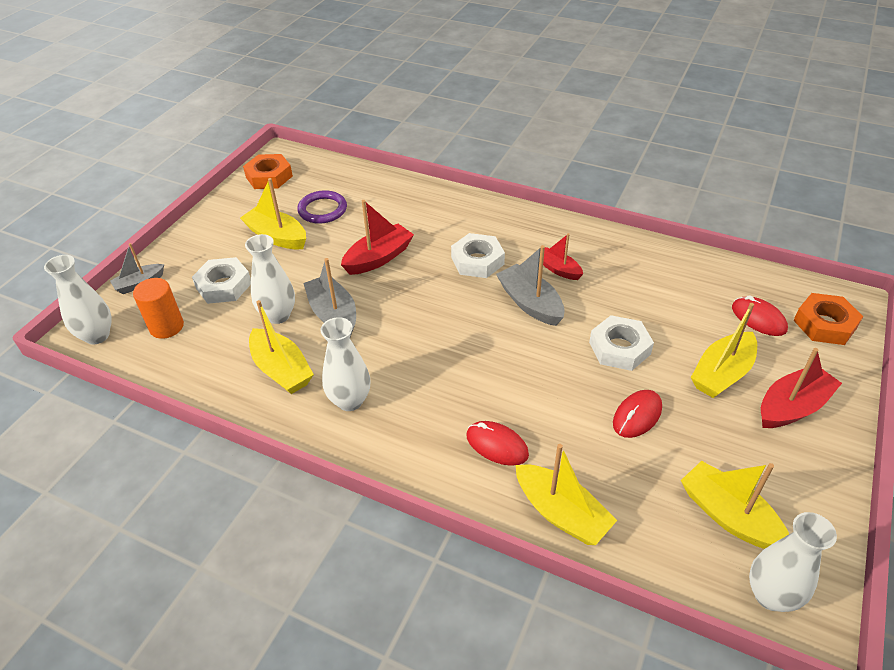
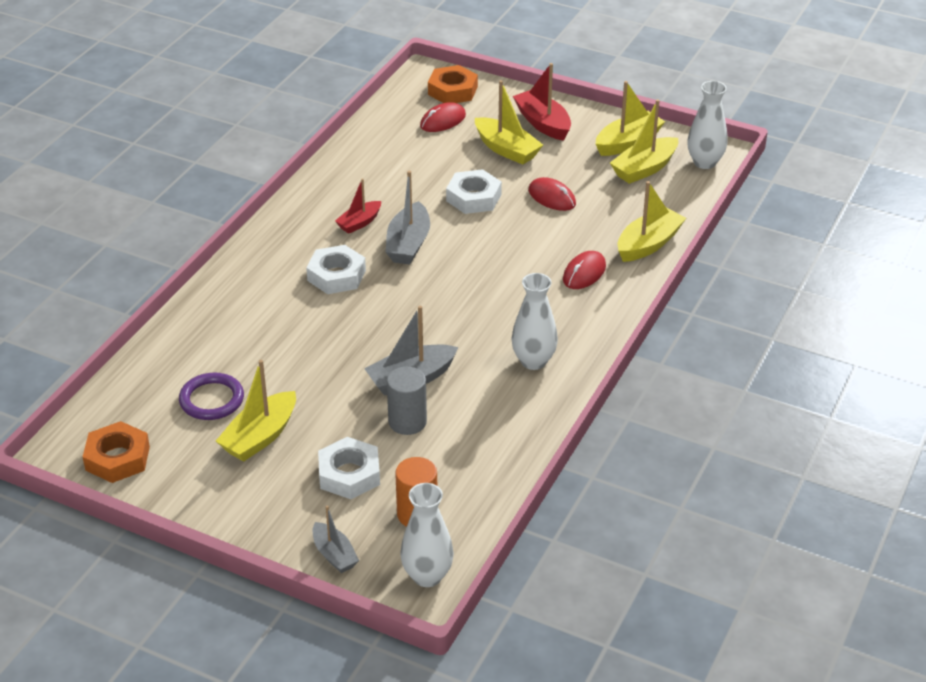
camera: 90 degrees left, 5 degrees down
(278, 315) = (407, 422): white vase -> grey cylinder
(281, 370) = (491, 411): yellow boat -> yellow boat (628, 143)
(378, 258) = (319, 348): red boat -> none
(530, 303) = (408, 244): grey boat -> grey boat turned 45 degrees counterclockwise

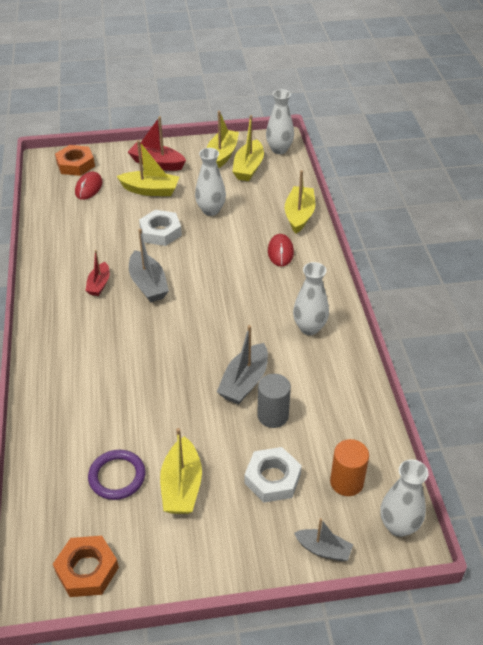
camera: 35 degrees left, 5 degrees up
(336, 275) = (119, 331): white nut -> none
(552, 197) = (211, 210): red mouse -> white vase

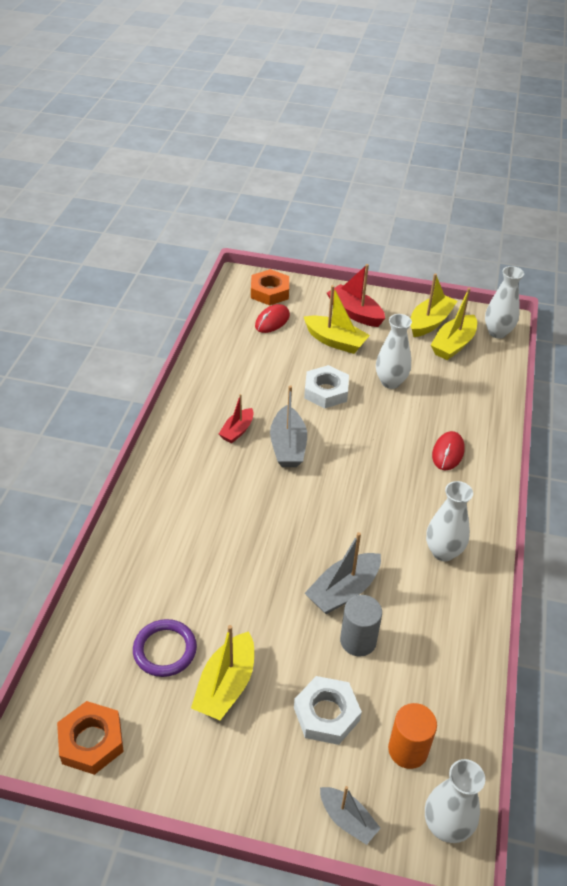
camera: 20 degrees right, 0 degrees up
(299, 215) = (487, 416): yellow boat -> none

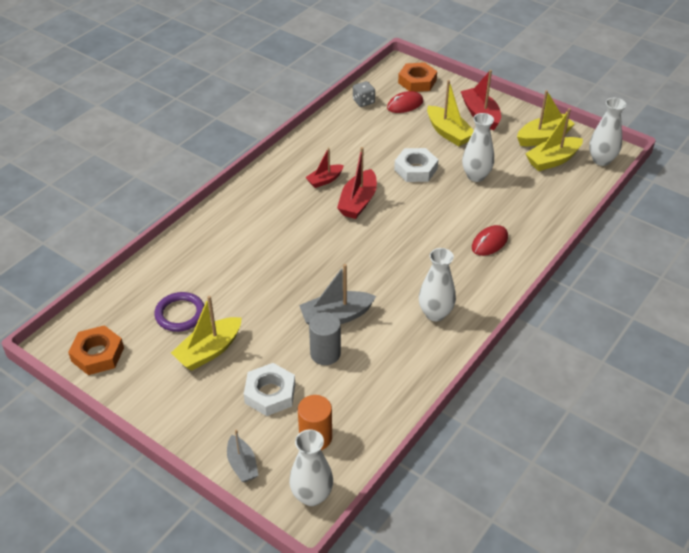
camera: 25 degrees right, 0 degrees up
(226, 328) = (363, 101): none -> grey dice
(288, 446) = (358, 202): grey boat -> red boat

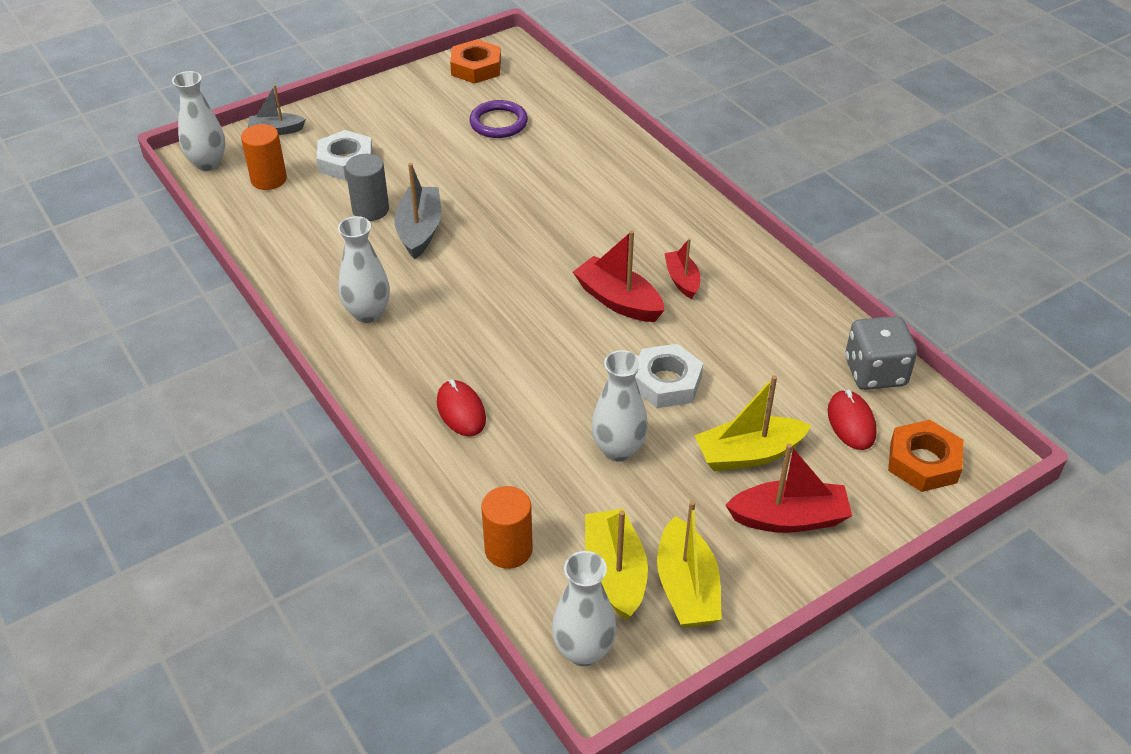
camera: 110 degrees right, 0 degrees up
(209, 351) = (432, 133): yellow boat -> none
(363, 101) = (875, 372): grey dice -> grey dice, size x1.66
(567, 197) = (508, 549): none -> orange cylinder

